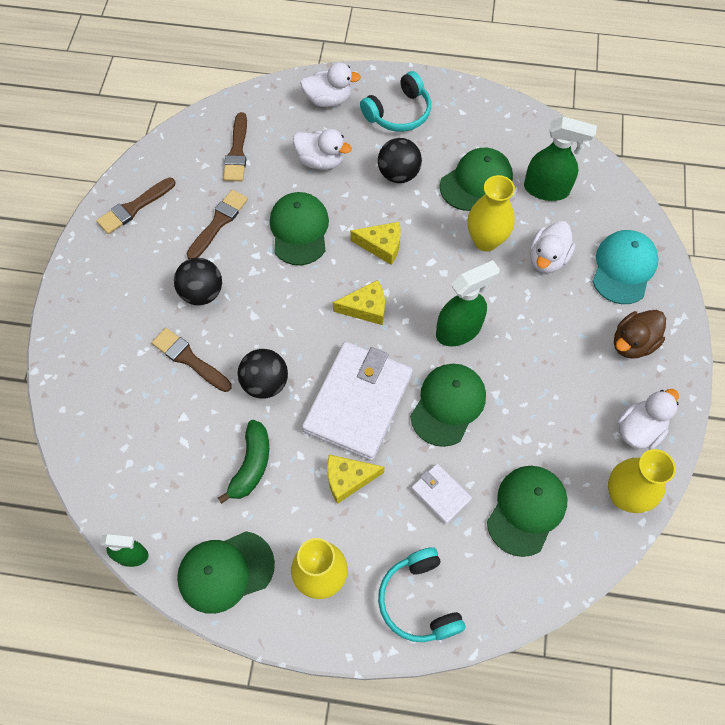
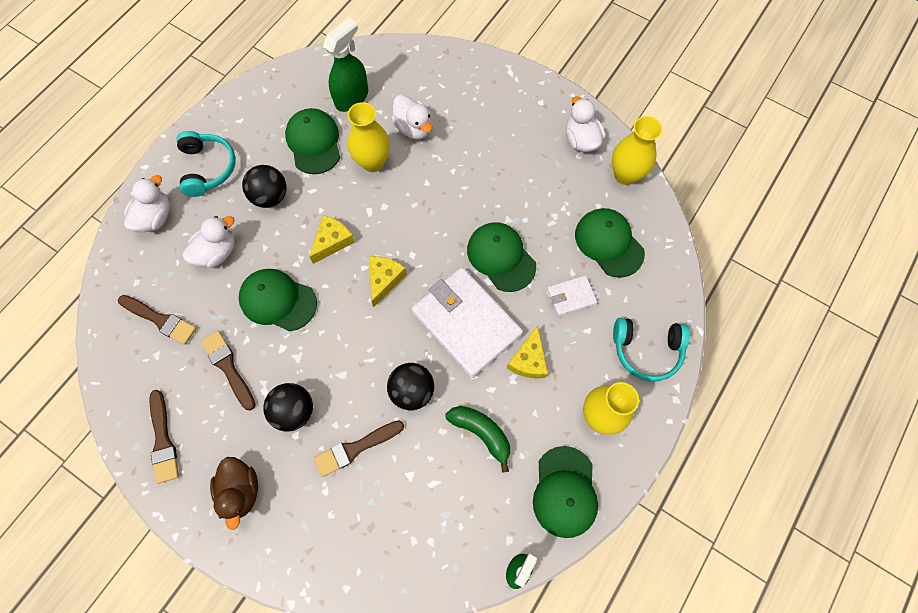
camera: 65 degrees left, 5 degrees up
(459, 330) = (441, 219): green spray bottle -> none
(624, 268) = (450, 82): turquoise cap -> none
(632, 343) = (513, 109): brown duck -> brown duck (241, 491)

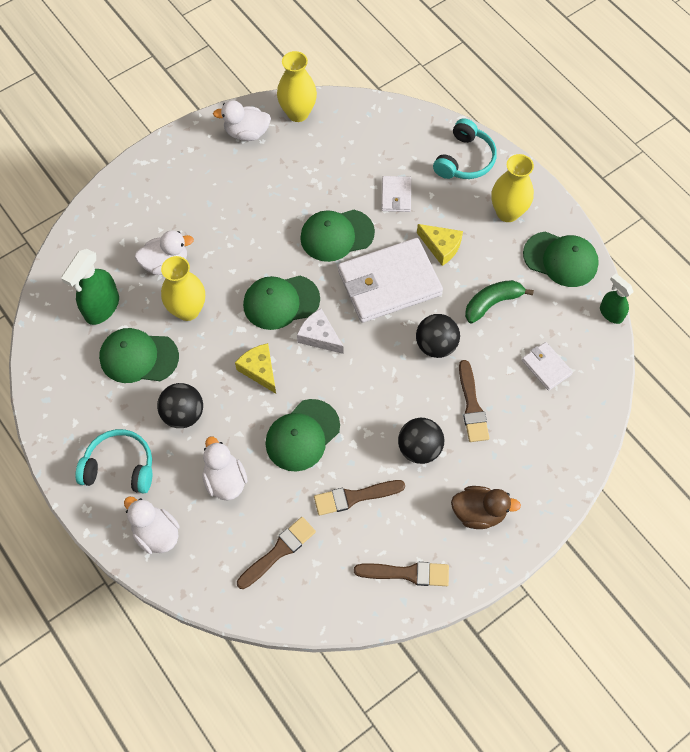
camera: 70 degrees left, 5 degrees down
(352, 97) = (102, 307): green spray bottle -> green spray bottle turned 120 degrees counterclockwise
(384, 280) = (319, 336): yellow cheese -> white cheese
(425, 513) = (546, 367): none -> white wallet
(609, 243) = (358, 150): green cap -> green cap (281, 302)

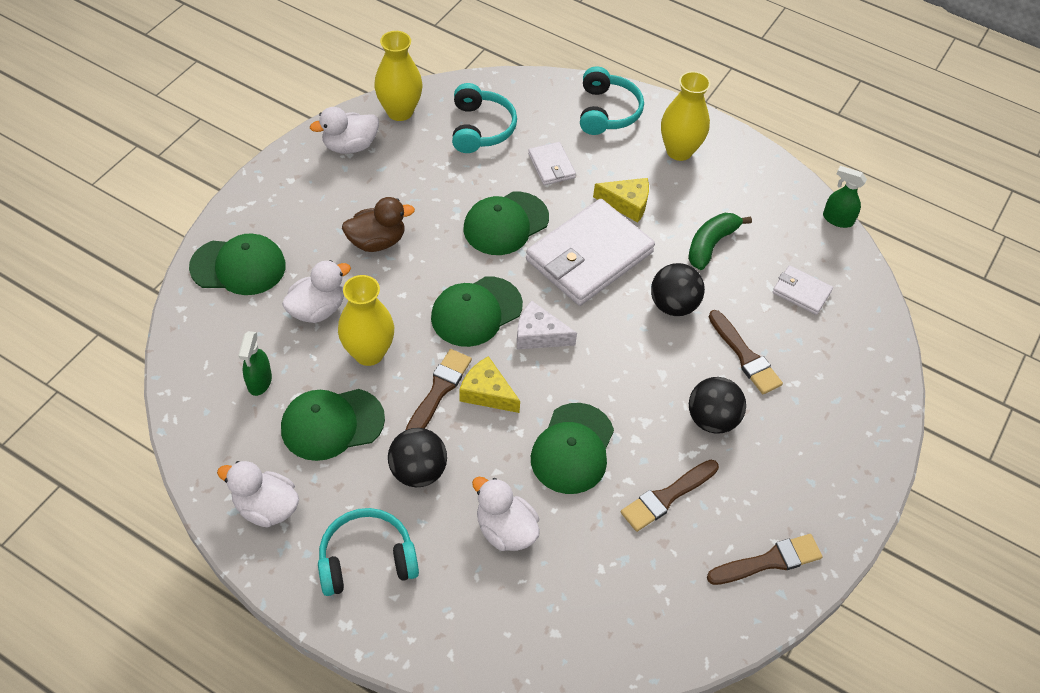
camera: 25 degrees left, 10 degrees down
(102, 307) = (259, 381): green spray bottle -> green spray bottle, size x0.62
(156, 533) = (450, 622): white duck -> white duck (266, 507)
(278, 551) = (609, 590): brown brush -> brown brush (438, 391)
(355, 146) = (480, 128): none -> turquoise headphones
(478, 512) = (812, 466): brown duck -> brown duck (377, 241)
(560, 259) = (758, 181): green cap -> green cap (238, 266)

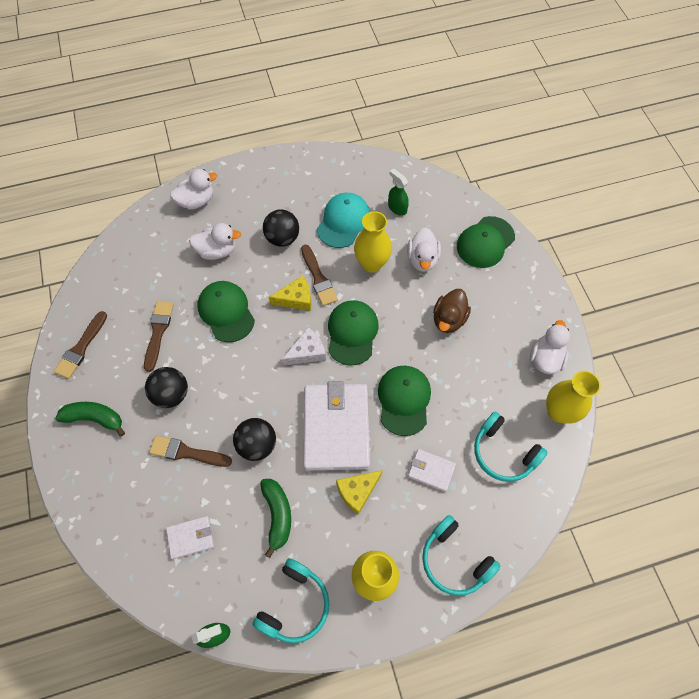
camera: 135 degrees right, 10 degrees up
(266, 507) = (323, 172): white duck -> white duck (196, 201)
(332, 424) = (343, 221): green cap -> turquoise cap
(367, 559) = (260, 191): turquoise headphones -> turquoise headphones (294, 604)
(811, 467) = (95, 418): none -> green banana

